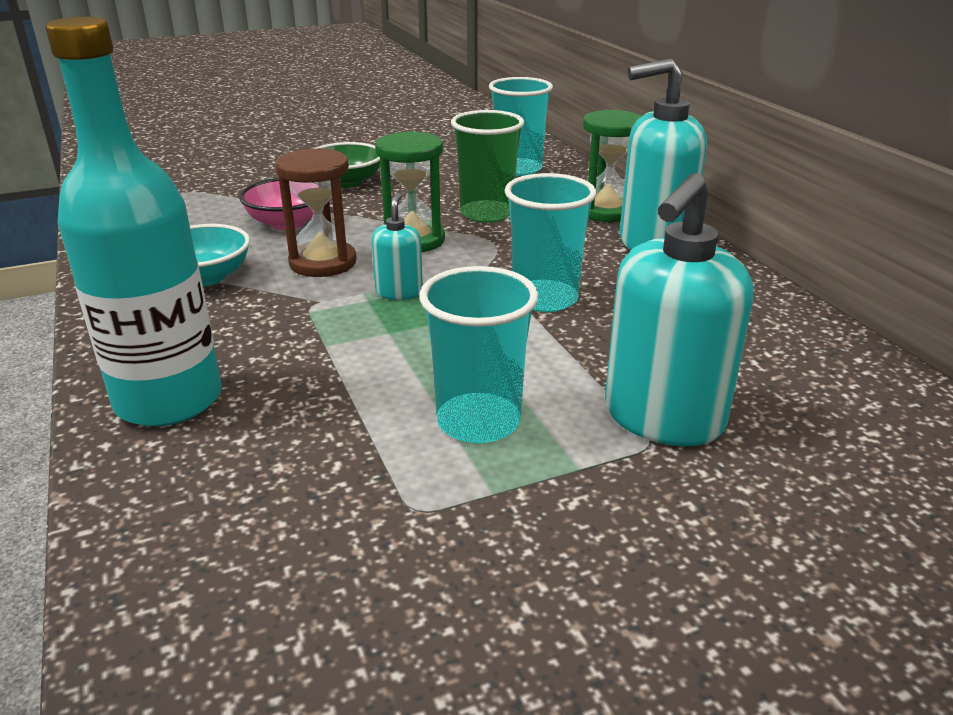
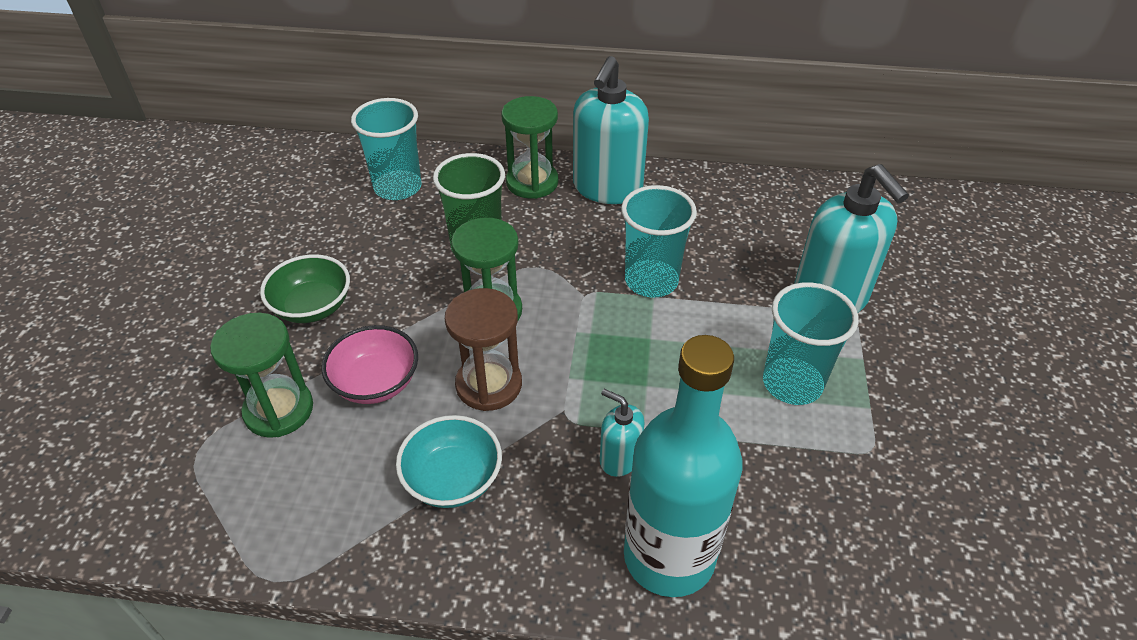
camera: 60 degrees left, 15 degrees up
(234, 202) = (279, 410): none -> green hourglass
(399, 292) = (582, 355): turquoise soap dispenser -> turquoise soap dispenser (619, 459)

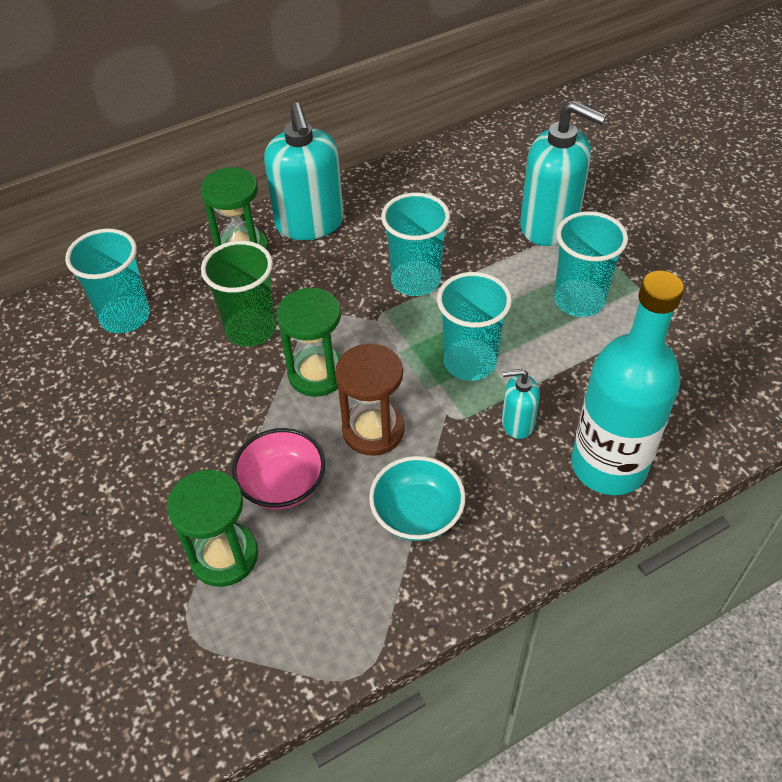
camera: 35 degrees left, 5 degrees up
(312, 307) = (160, 459): green bowl -> none
(630, 378) = (470, 362): none -> turquoise cup

